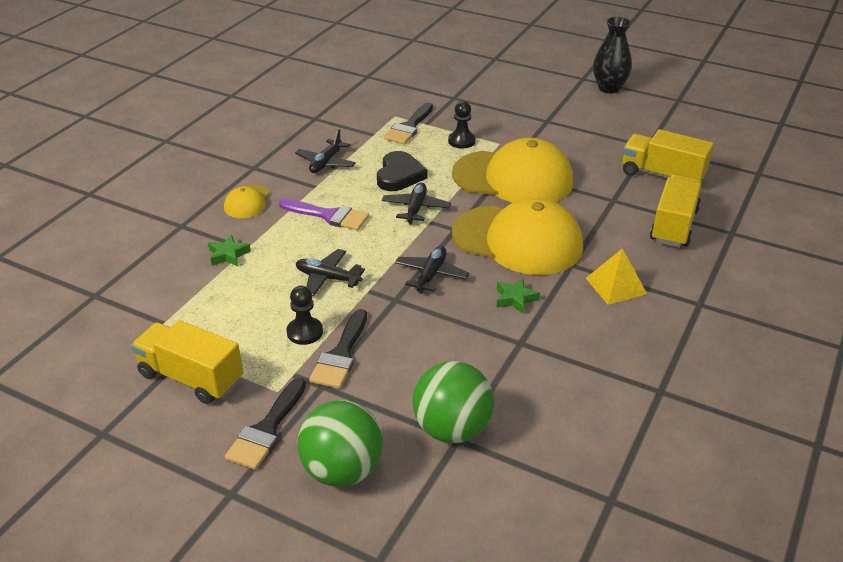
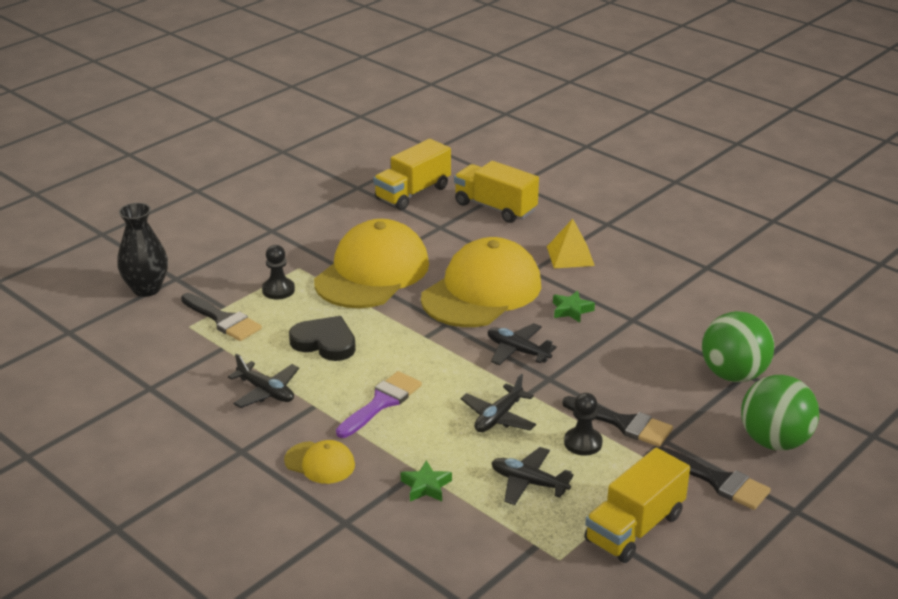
camera: 75 degrees left, 5 degrees down
(416, 208) = (397, 342): black plane -> black plane (529, 483)
(609, 88) = (230, 181): black vase -> black vase (146, 289)

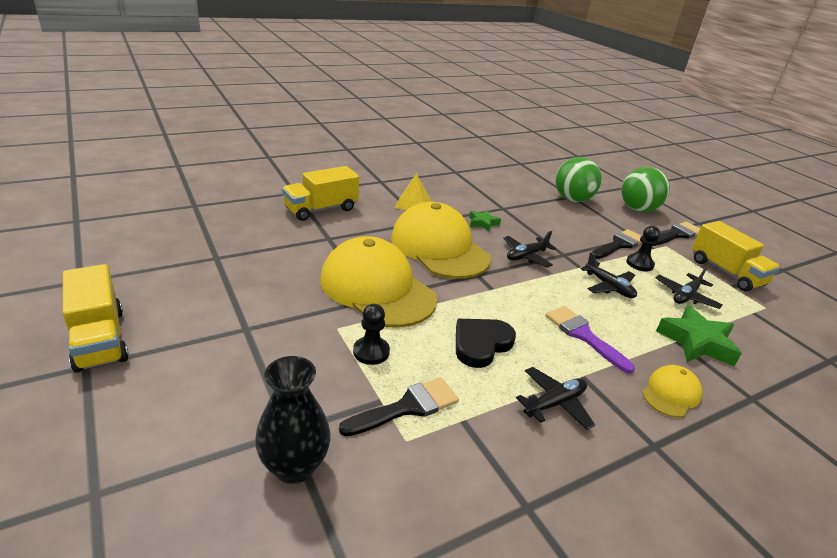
camera: 75 degrees left, 0 degrees up
(412, 193) = (259, 235): yellow truck -> yellow truck (100, 339)
(426, 486) = (696, 342): green star -> green star, size x1.80

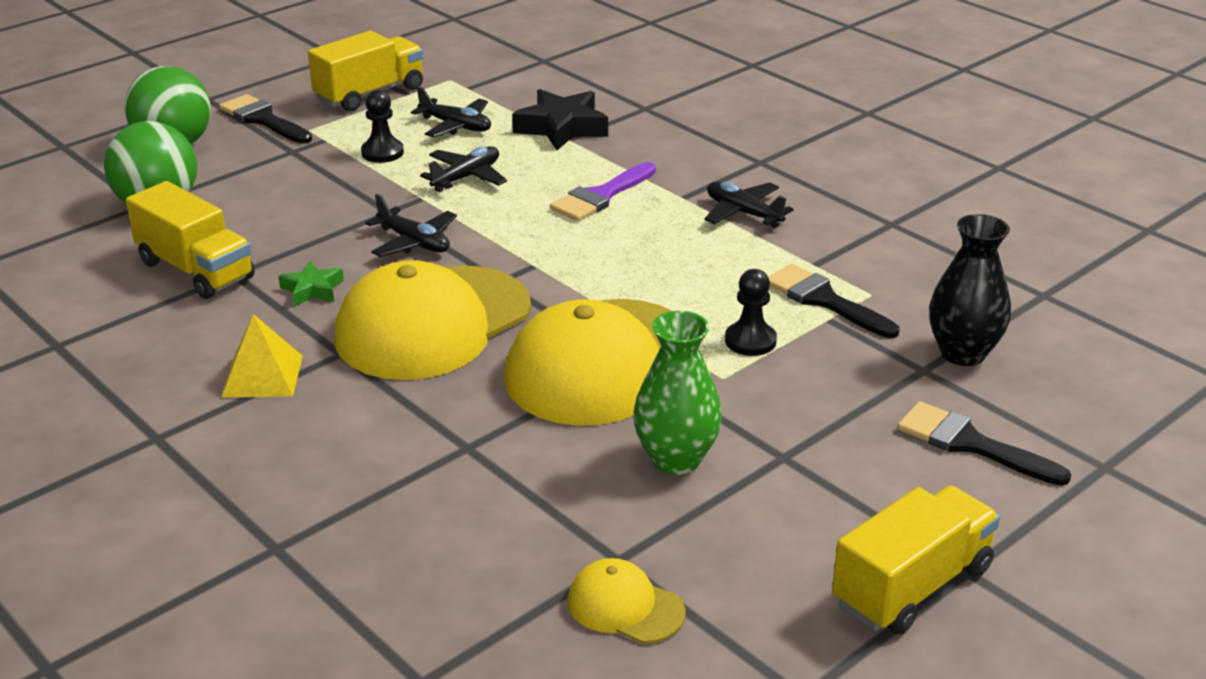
camera: 100 degrees left, 0 degrees up
(273, 291) = (676, 459): none -> green vase
(321, 209) = (347, 486): yellow truck -> yellow truck (196, 270)
(481, 344) = (673, 264): black heart -> none
(619, 244) = (327, 166): black brush -> black brush (970, 444)
(671, 393) = (672, 149): yellow cap -> yellow cap (625, 606)
(696, 342) = (562, 127): green star -> black star

